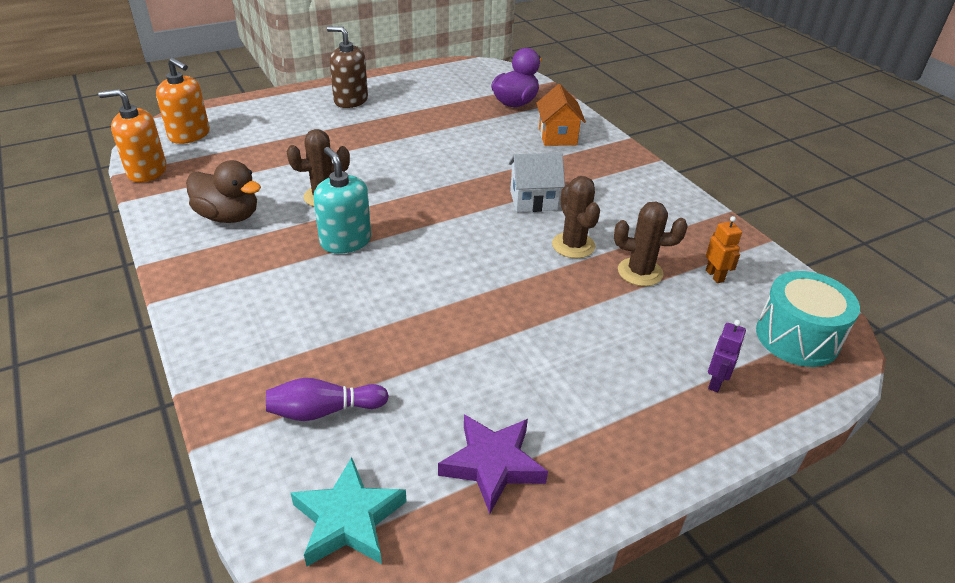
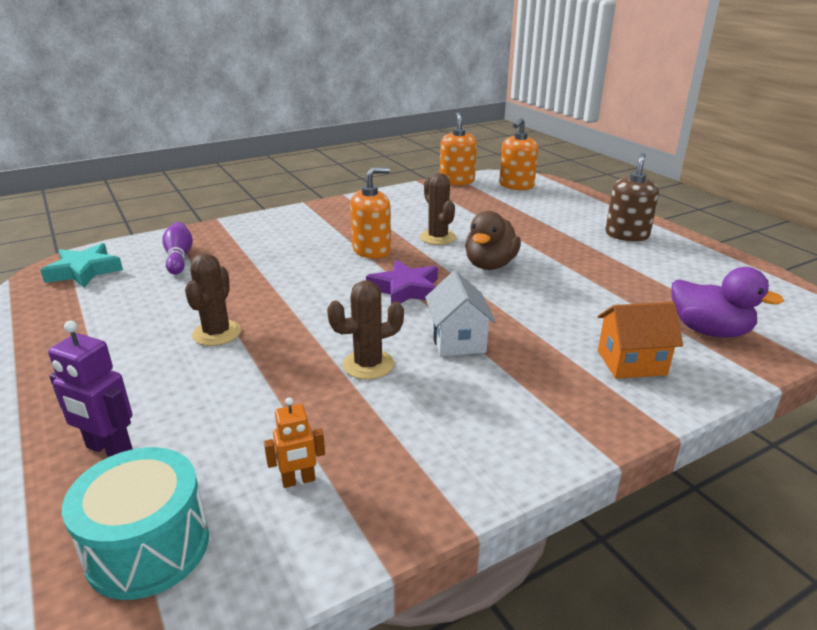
camera: 90 degrees right, 10 degrees down
(228, 216) = (402, 210): brown duck -> brown duck (490, 265)
(345, 241) = (371, 250): turquoise soap dispenser -> orange soap dispenser
(492, 464) = (92, 317): purple star -> purple star (405, 289)
(640, 272) = (313, 411): brown cactus -> brown cactus (217, 333)
(716, 382) = (109, 449): purple robot -> purple robot, size x1.53

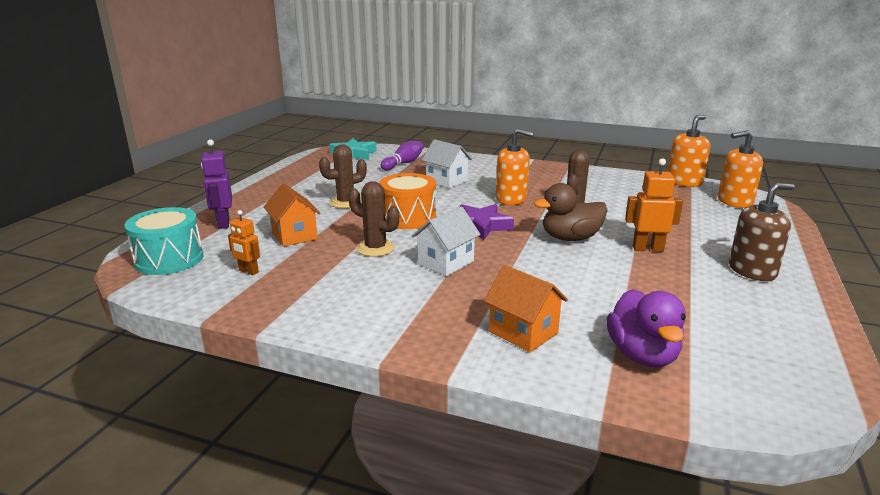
camera: 50 degrees right, 5 degrees down
(249, 405) = (294, 236): none -> orange house
(273, 258) = (446, 181): none -> white house
(324, 315) = (408, 217): none -> orange drum
(549, 248) = (647, 249): none -> orange robot

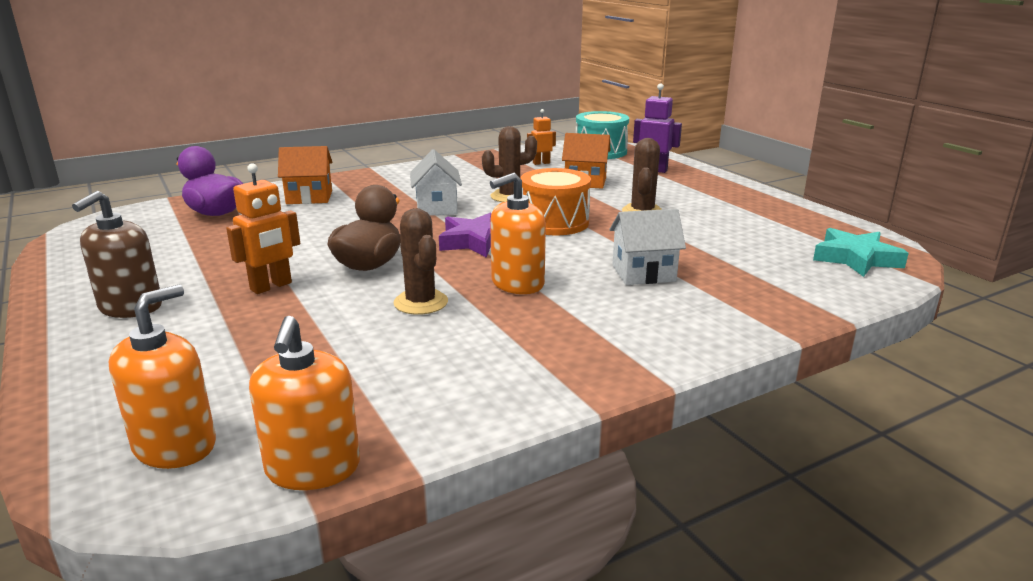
camera: 130 degrees right, 0 degrees up
(403, 163) = (766, 274): purple bowling pin -> none

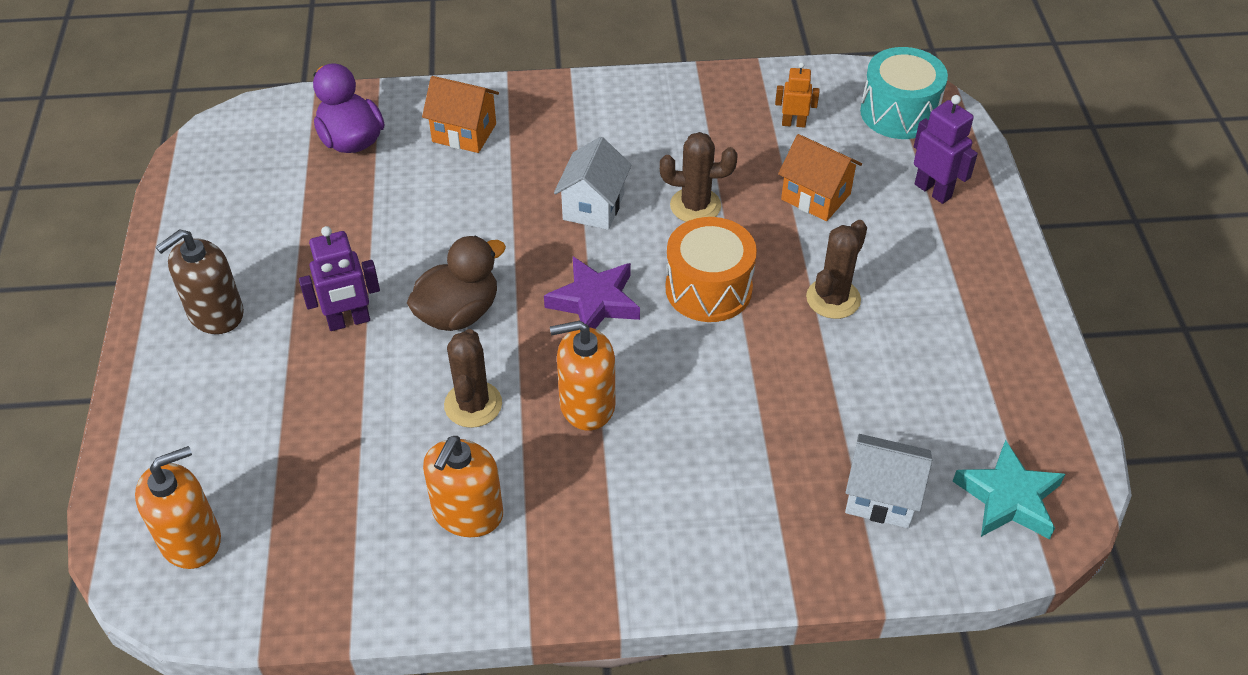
camera: 25 degrees right, 25 degrees up
(271, 286) = (349, 321): orange robot -> purple robot
(313, 468) = (276, 609): orange soap dispenser -> orange soap dispenser (467, 513)
(643, 273) = (733, 435): white house -> white house (881, 497)

